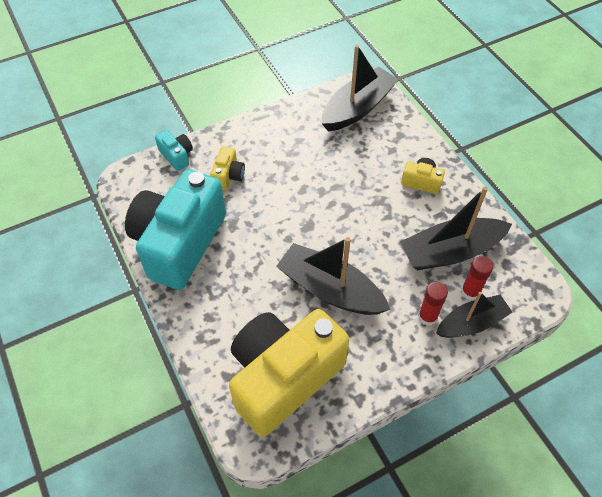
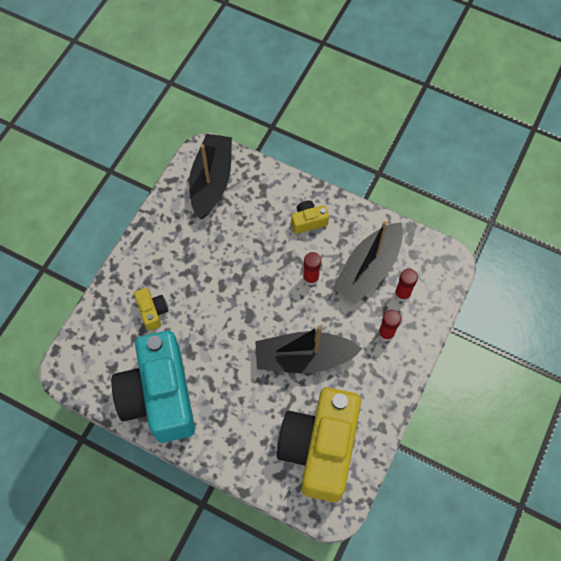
camera: 35 degrees left, 10 degrees up
(177, 156) = (94, 320): turquoise camera -> none
(388, 228) = (310, 278): none -> red glue stick
(471, 323) = (418, 318): black boat -> none

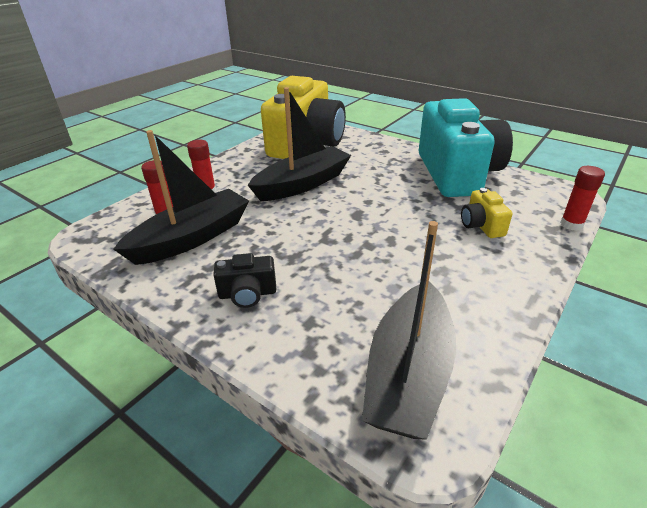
camera: 170 degrees left, 30 degrees down
(304, 358) = (302, 184): black boat -> black boat turned 45 degrees counterclockwise
(308, 221) = (247, 294): yellow camera -> black camera
(310, 278) = (270, 237): red glue stick -> red glue stick (571, 224)

